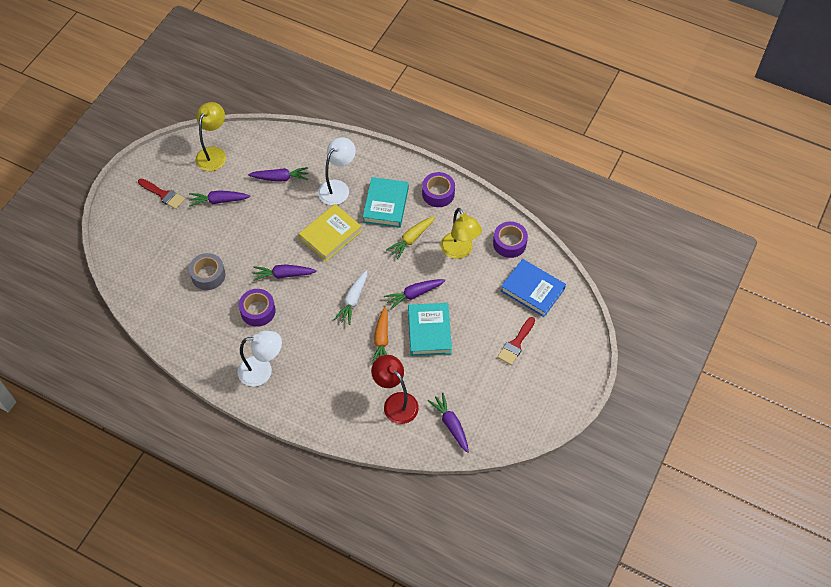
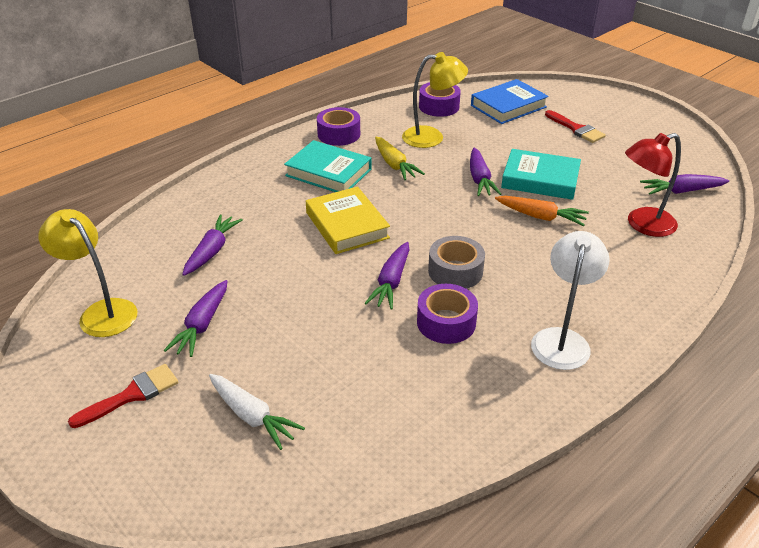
camera: 70 degrees left, 20 degrees down
(208, 275) = (346, 368): grey tape -> grey tape (455, 271)
(338, 187) = (271, 204): white lamp -> none
(353, 300) = (467, 227): white carrot -> white carrot (252, 416)

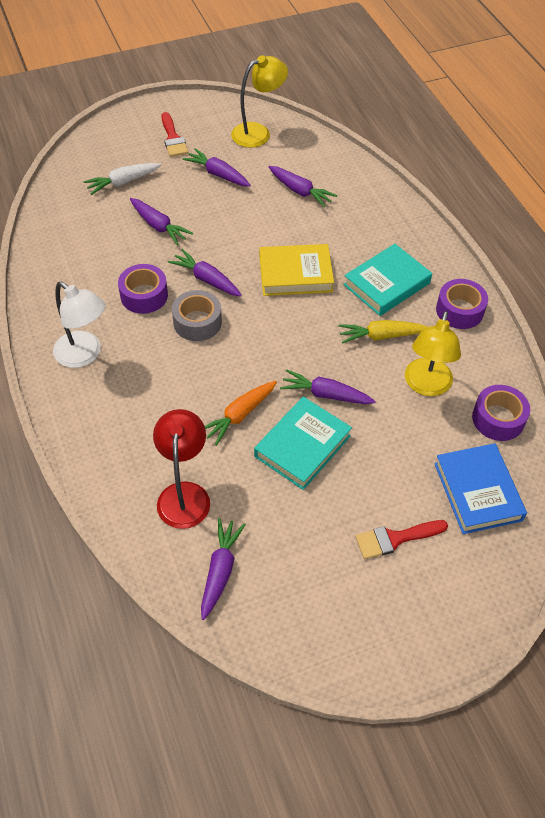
camera: 110 degrees right, 15 degrees up
(325, 348) = (158, 226): none -> purple carrot

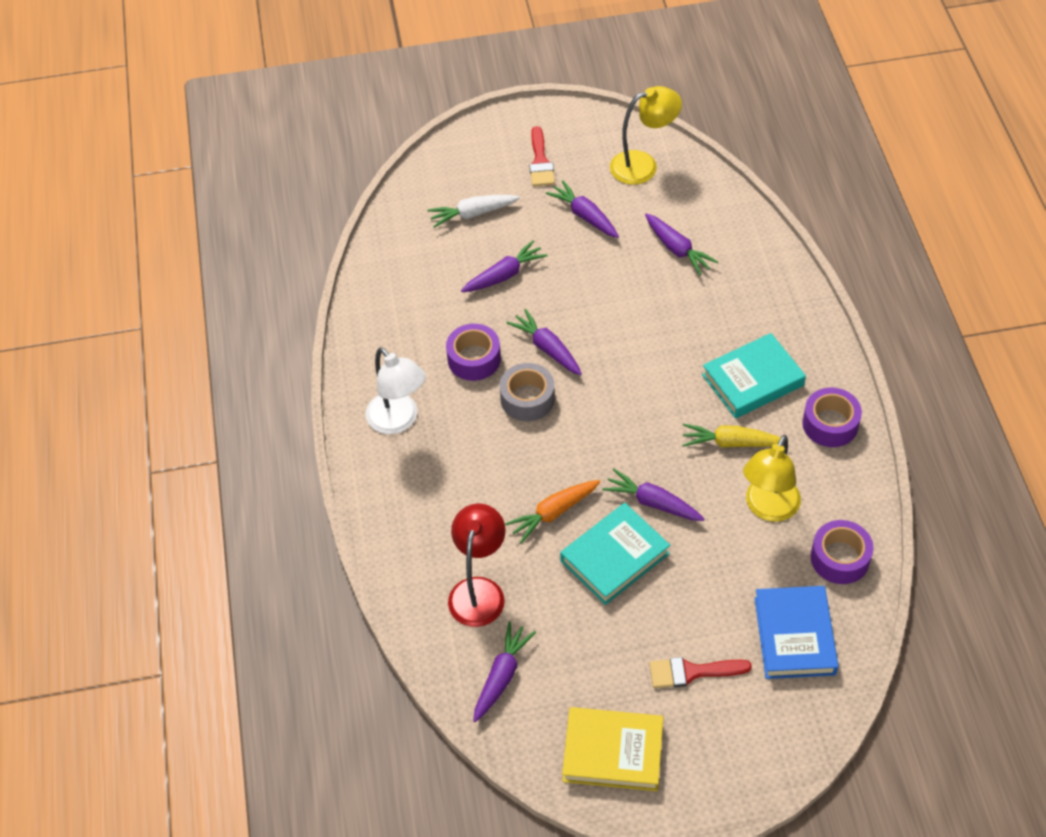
camera: 15 degrees right, 0 degrees up
(158, 226) = (504, 275): purple carrot -> purple carrot turned 90 degrees counterclockwise
(295, 274) = (649, 354): yellow book -> yellow book (613, 752)

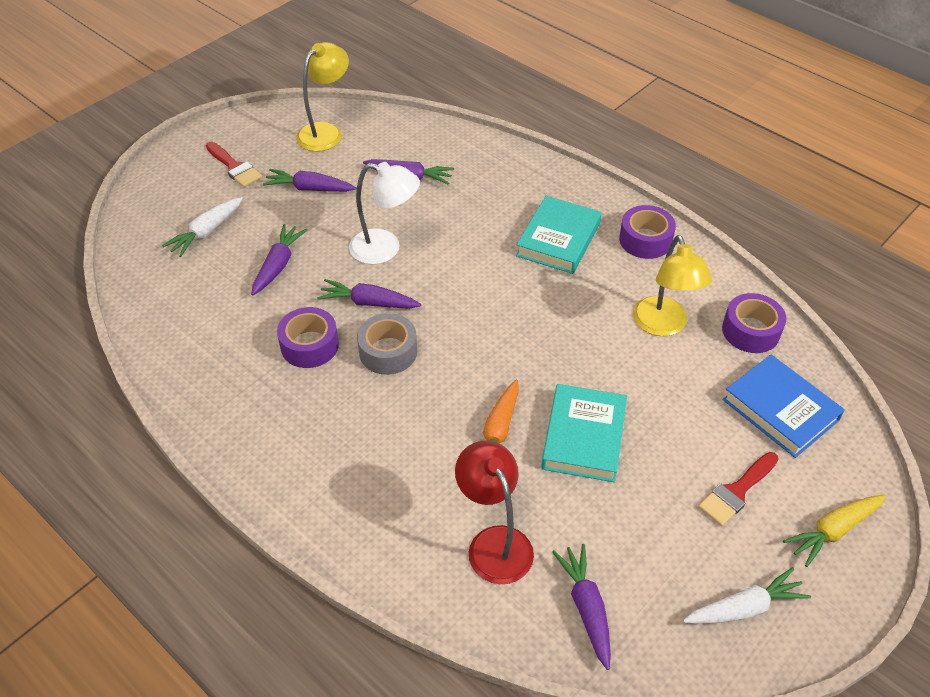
camera: 40 degrees left, 5 degrees down
(398, 421) = (282, 437): white lamp -> white lamp (385, 249)
(613, 752) = (744, 608): yellow book -> white carrot
(653, 502) = (572, 374): purple carrot -> none
(731, 443) = (587, 293): yellow carrot -> yellow carrot (833, 531)

